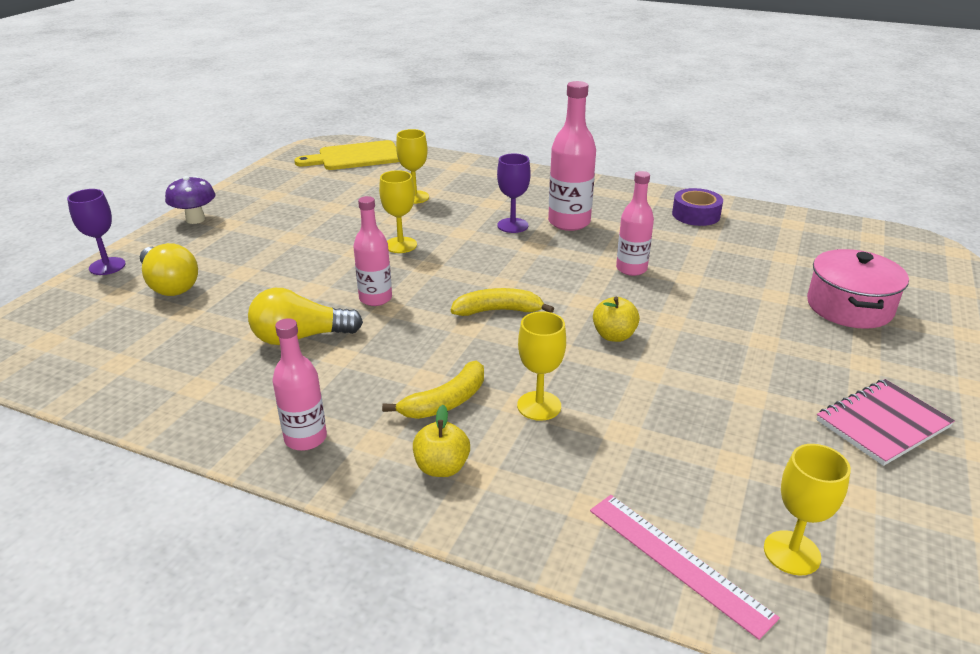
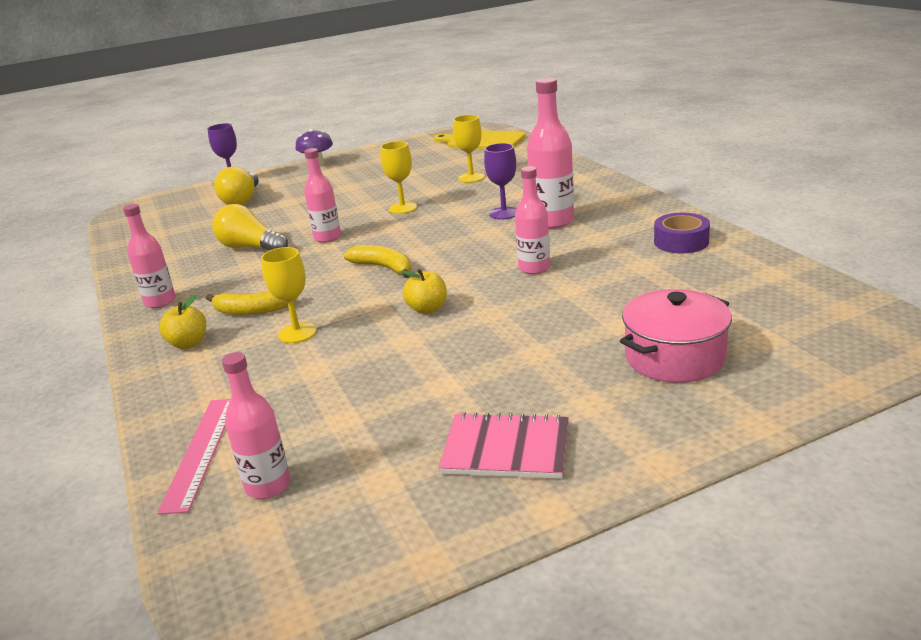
camera: 45 degrees right, 5 degrees down
(791, 553) = (268, 486): yellow goblet -> pink bottle

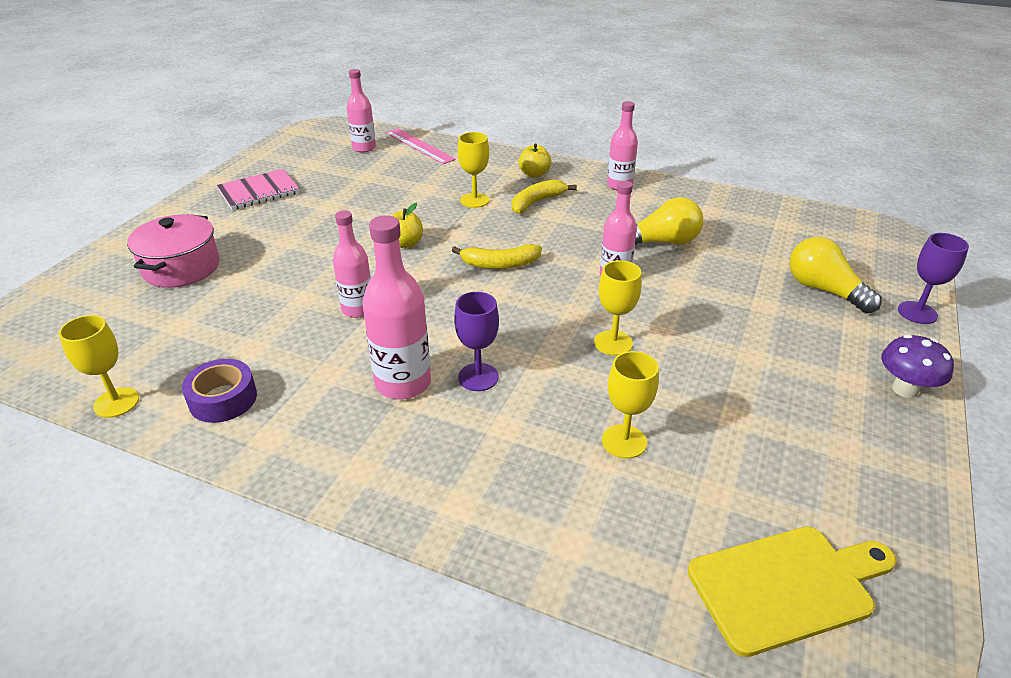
camera: 135 degrees right, 10 degrees up
(765, 259) = (116, 402): none -> yellow goblet

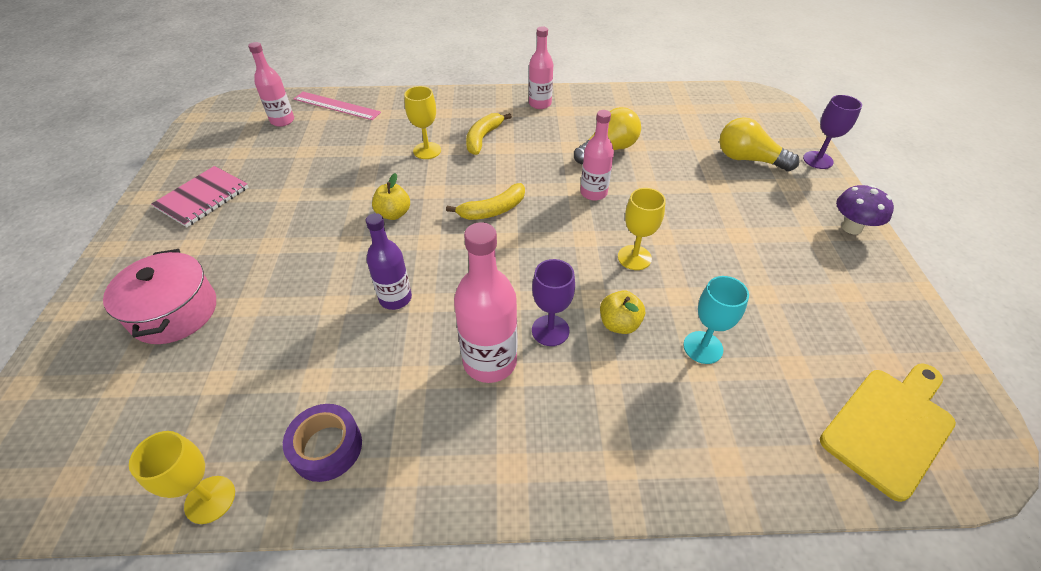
camera: 25 degrees left, 10 degrees up
(358, 309) = (395, 298): pink bottle -> purple bottle
(534, 174) = (462, 110): yellow apple -> yellow apple (619, 324)
(624, 441) = (703, 347): yellow goblet -> turquoise goblet

